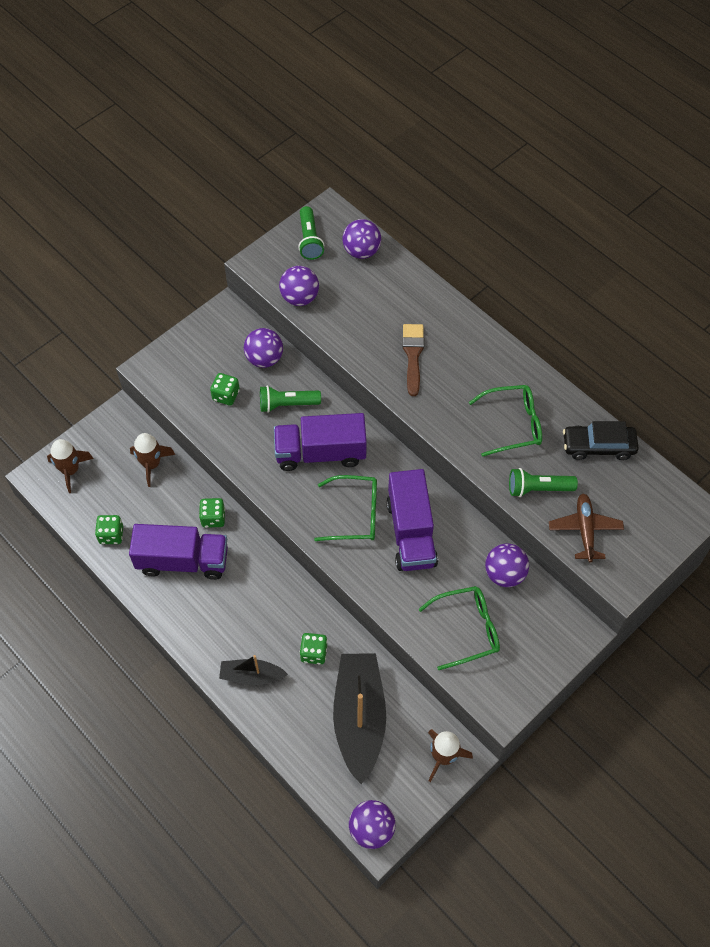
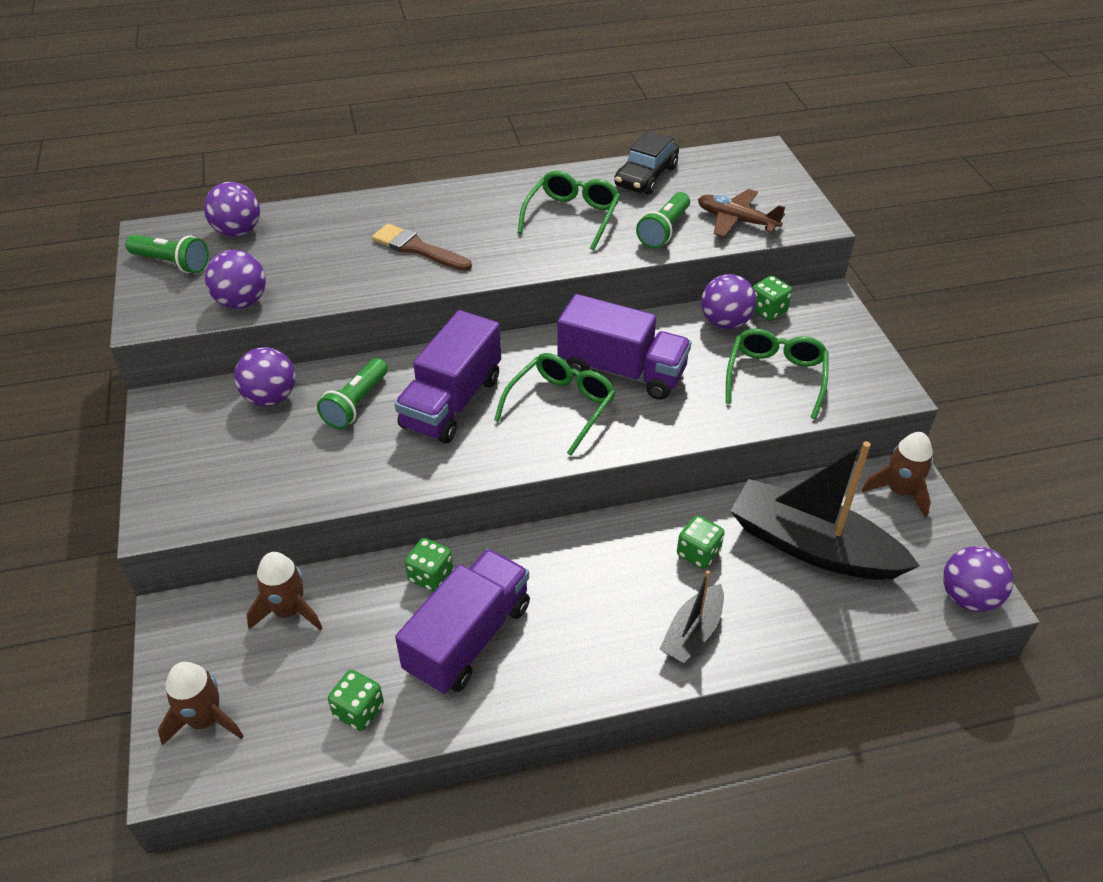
camera: 60 degrees left, 15 degrees down
(226, 395) = (285, 455): green dice -> green dice (768, 310)

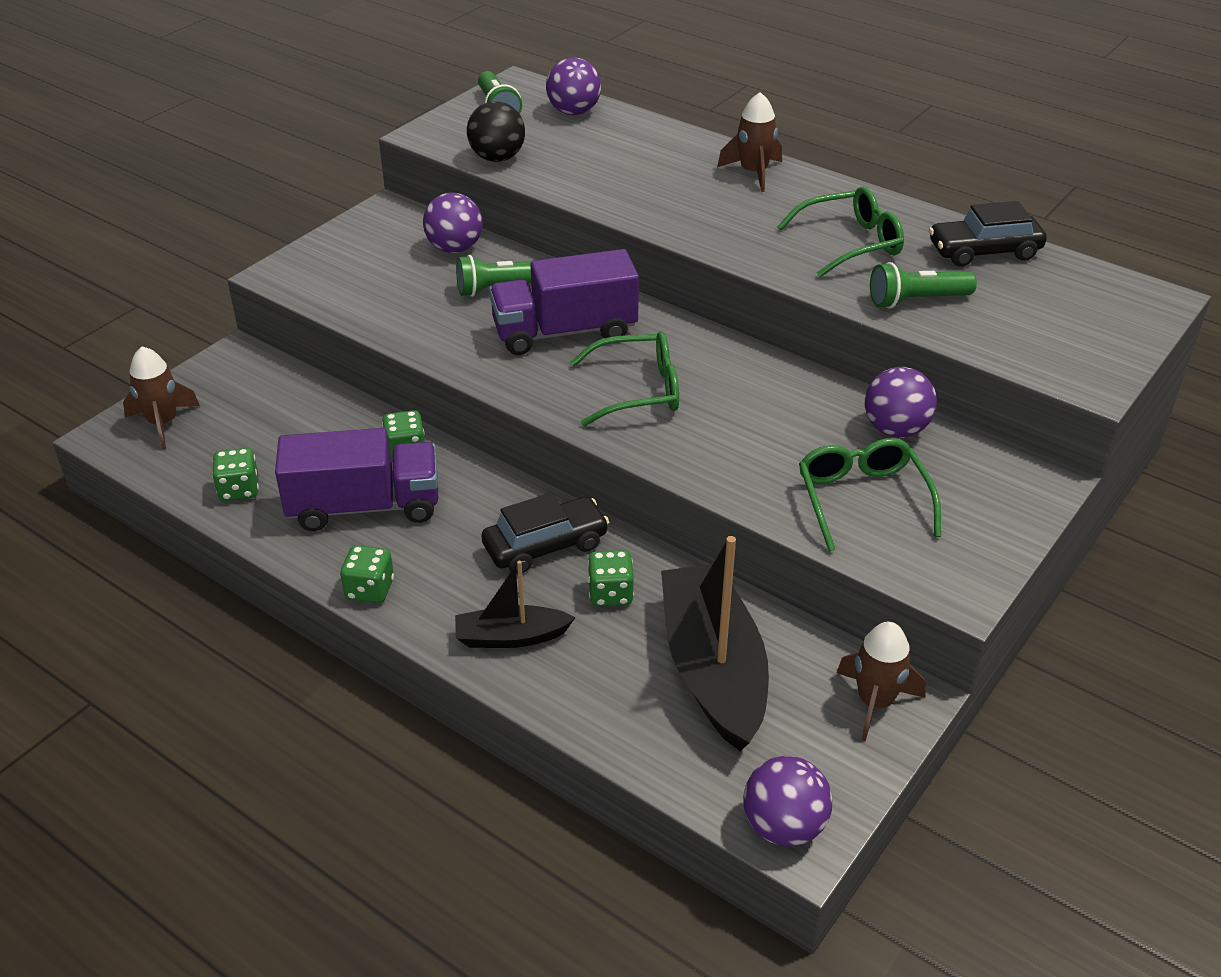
camera: 50 degrees right, 5 degrees down
(241, 302) = (497, 158): purple ball -> black ball
(289, 611) = (295, 402): brown rocket -> brown rocket (753, 173)
(417, 248) = (679, 194): brown brush -> none
(618, 558) = (545, 545): none -> black car
(621, 371) = (732, 401): purple truck -> none
(736, 220) = (1006, 334): brown plane -> none
(768, 310) = (958, 448): green dice -> green dice (370, 589)
(775, 377) = (862, 499): green glasses -> green glasses turned 75 degrees counterclockwise

